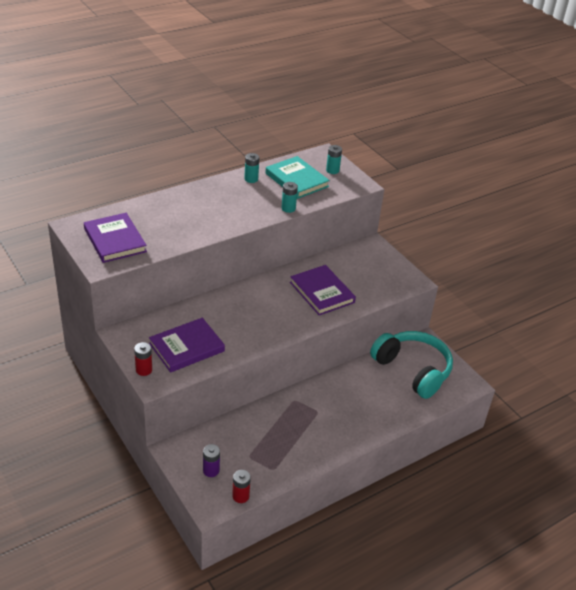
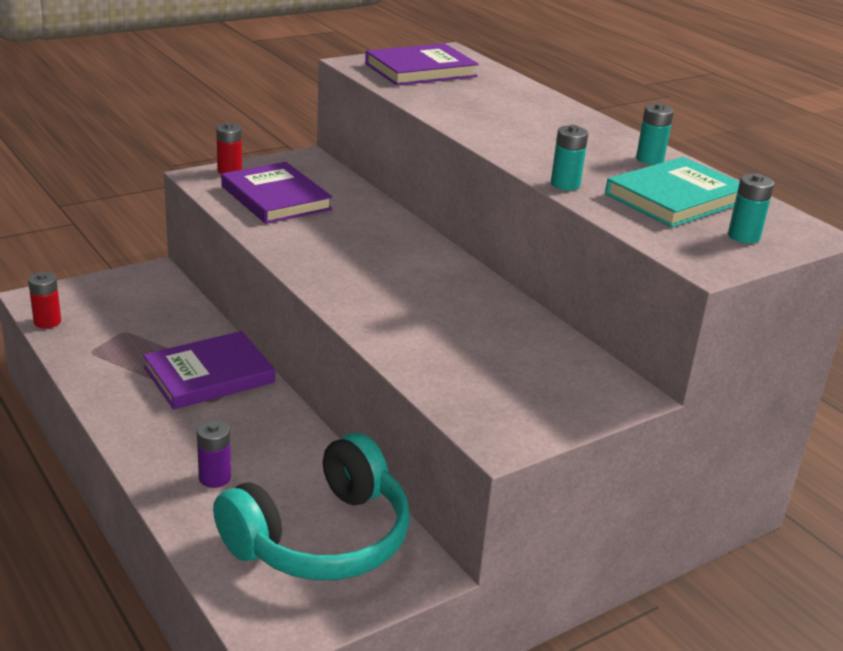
camera: 90 degrees right, 10 degrees down
(211, 470) = (106, 300): purple battery -> purple battery (215, 478)
(322, 292) = (433, 317): purple book -> purple book (209, 375)

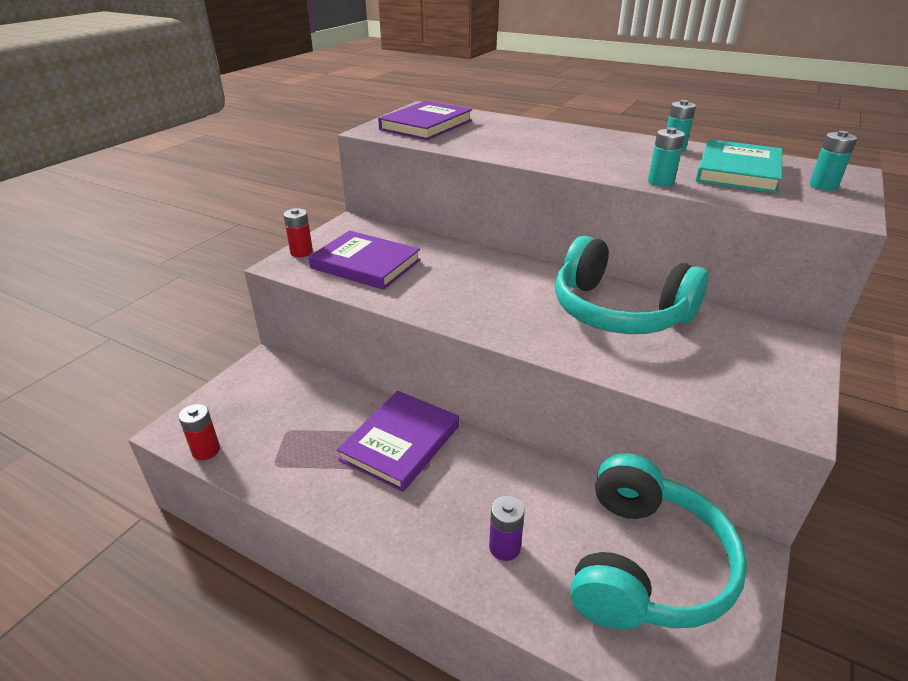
camera: 25 degrees left, 5 degrees up
(466, 311) = (618, 311): none -> turquoise headphones

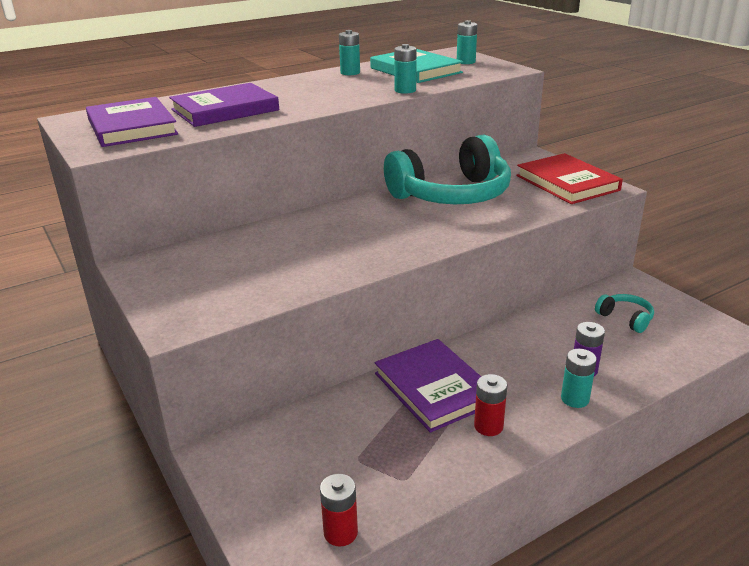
camera: 60 degrees left, 5 degrees down
(301, 252) = (161, 309): red battery -> red battery (488, 426)
(365, 264) = (243, 277): purple book -> purple book (225, 110)
(447, 552) = (575, 399): none -> turquoise battery
(645, 564) = (625, 318): turquoise headphones -> turquoise headphones, size x0.42
(757, 381) = (567, 183): none -> red book

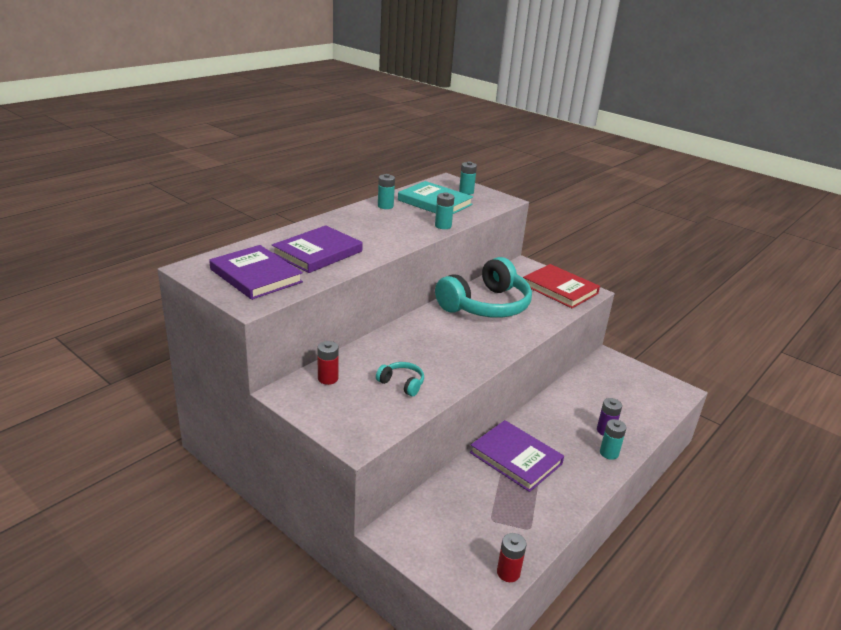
camera: 20 degrees left, 0 degrees up
(488, 426) = (564, 481): red battery -> red battery (328, 378)
(625, 318) = (615, 387): turquoise headphones -> turquoise headphones (402, 384)

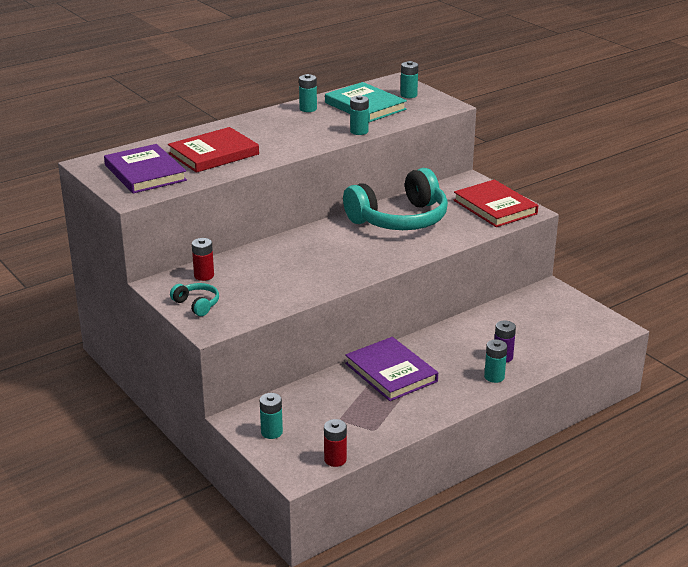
camera: 15 degrees right, 0 degrees up
(317, 253) = (213, 154): purple book -> red book
(402, 384) = (273, 285): turquoise headphones -> turquoise headphones (197, 304)
(430, 545) = (271, 432): none -> turquoise battery

